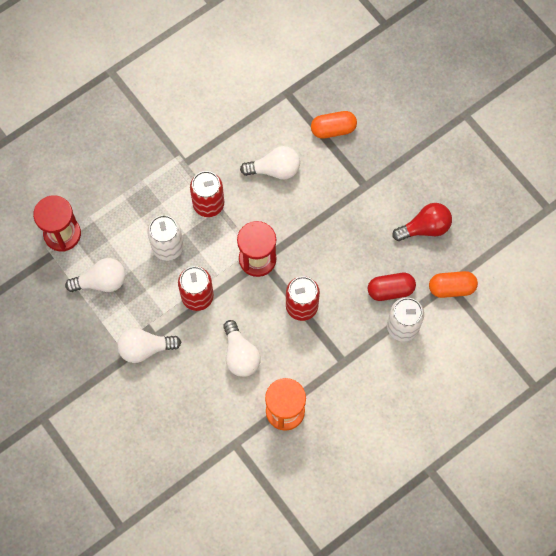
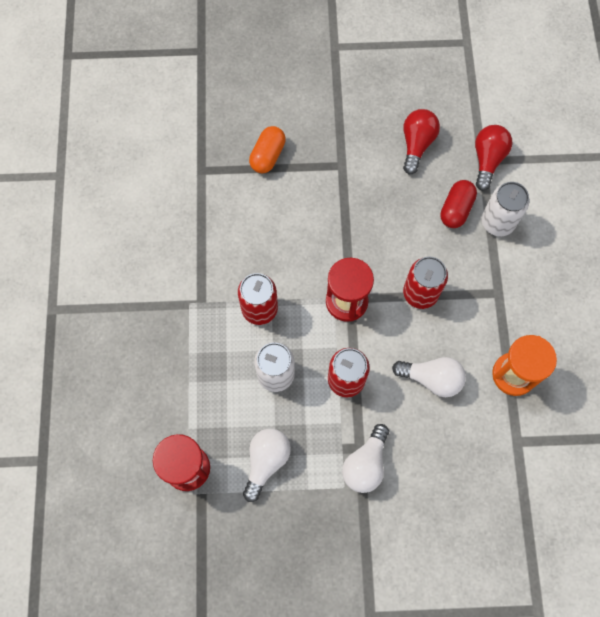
camera: 55 degrees left, 0 degrees up
(274, 169) = (269, 229): white light bulb -> none
(451, 288) = (487, 160): orange capsule -> red light bulb

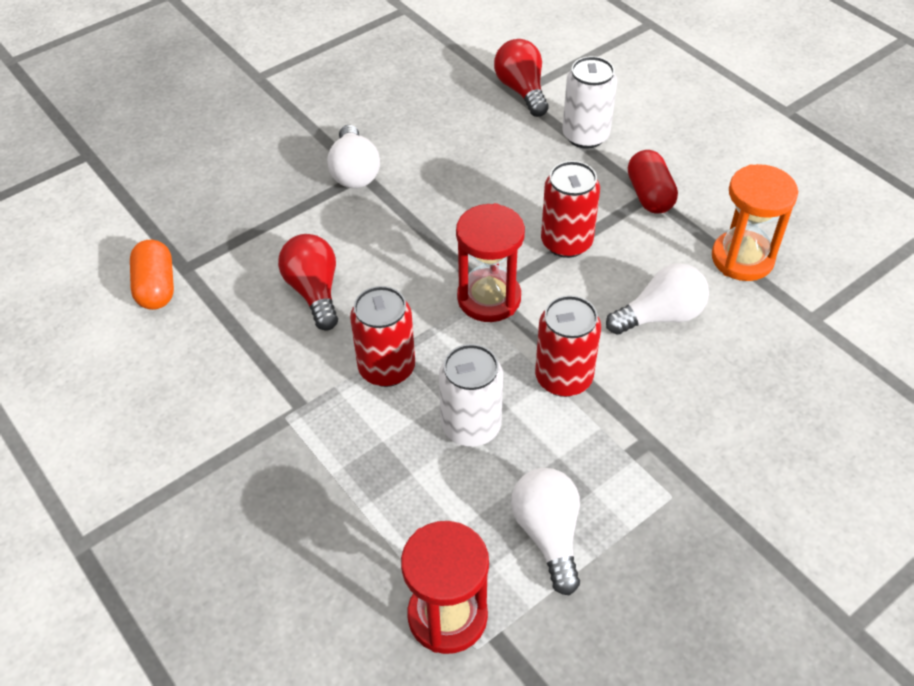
camera: 35 degrees left, 20 degrees down
(268, 156) = (262, 210): orange capsule -> orange capsule (156, 287)
(365, 464) = (672, 452): white light bulb -> white light bulb (354, 172)
(416, 144) = (432, 114): red light bulb -> red light bulb (314, 292)
(456, 209) = (530, 147): red capsule -> red capsule (649, 195)

